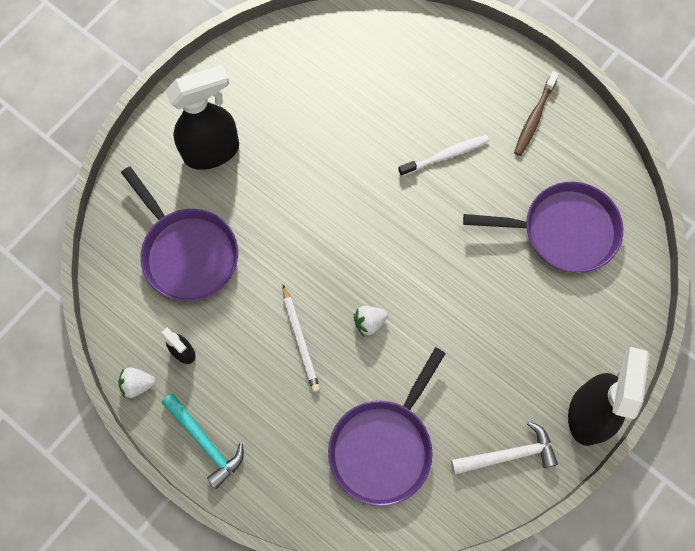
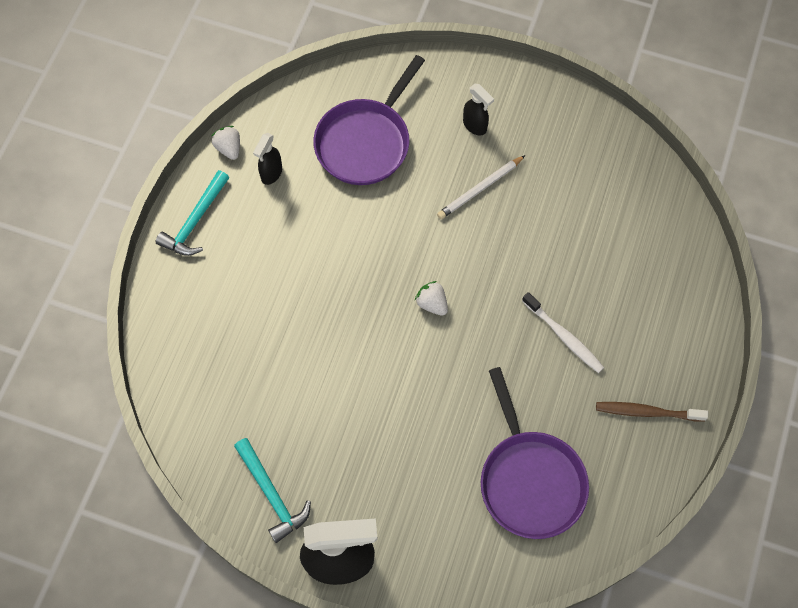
camera: 70 degrees right, 5 degrees down
(212, 151) = (475, 126): black spray bottle -> black spray bottle, size x0.48
(300, 340) = (318, 267): white pencil -> white pencil (480, 189)
(369, 322) = (358, 322): white strawberry -> white strawberry (432, 303)
(383, 446) = (241, 375): purple pan -> none
(508, 454) = (272, 494): white hammer -> turquoise hammer

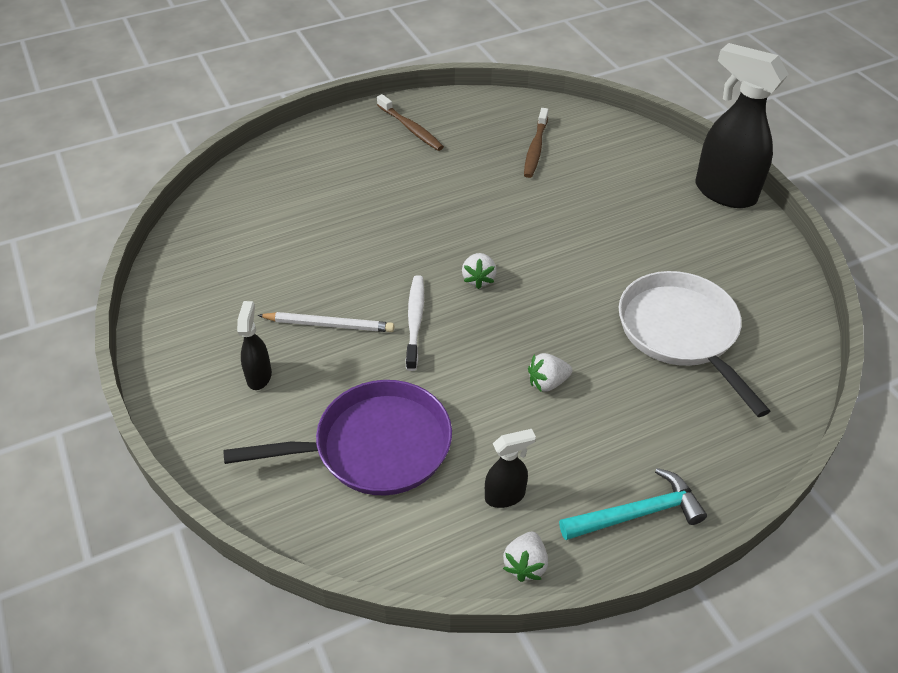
camera: 135 degrees left, 20 degrees down
(265, 374) = (681, 332): none -> white pan
(272, 494) = (747, 256): turquoise hammer -> none
(313, 261) = (547, 382): none -> white strawberry
(530, 480) = (535, 148): purple pan -> brown toothbrush
(564, 336) = (406, 194): white toothbrush -> white toothbrush (415, 321)

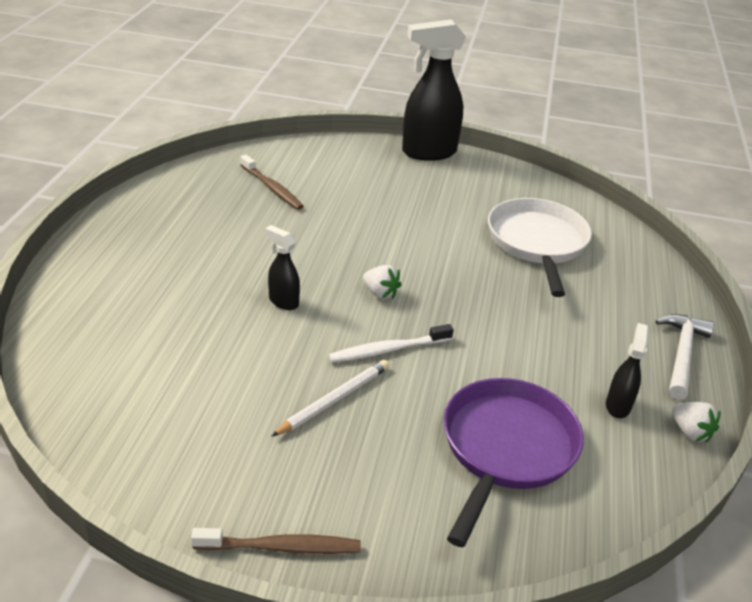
camera: 55 degrees left, 10 degrees down
(259, 376) = (348, 478): black spray bottle -> black spray bottle (283, 301)
(411, 128) = (151, 225): brown toothbrush -> brown toothbrush (281, 547)
(415, 321) = (388, 350): white toothbrush -> white toothbrush turned 60 degrees counterclockwise
(547, 382) = (525, 323): white strawberry -> none
(637, 513) = (682, 354): turquoise hammer -> white hammer
(681, 332) = (537, 243): white pan -> white pan turned 75 degrees clockwise

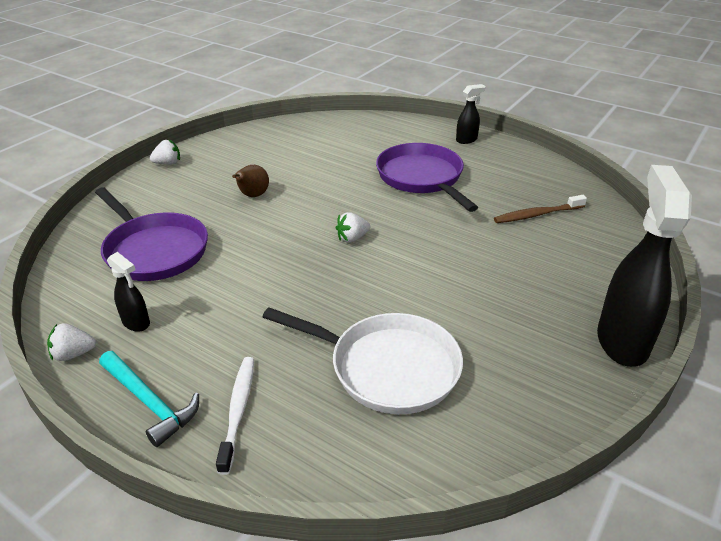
camera: 115 degrees right, 0 degrees up
(224, 265) = (422, 178): none -> purple pan
(281, 547) = (168, 163): brown toothbrush -> white strawberry
(283, 301) = (365, 194): black spray bottle -> black spray bottle (467, 140)
(334, 400) = (253, 195): white pencil -> brown pear
(388, 350) = (284, 226): white toothbrush -> white toothbrush (238, 410)
(682, 354) = (150, 402): white hammer -> turquoise hammer

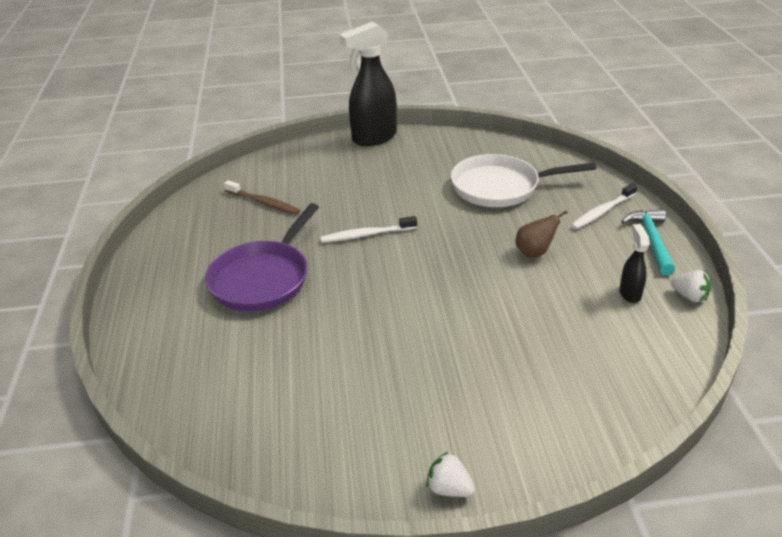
camera: 130 degrees left, 0 degrees up
(154, 250) = (570, 353): purple pan -> none
(253, 195) = (419, 359): brown pear -> brown pear (534, 252)
(352, 238) = (404, 263): white strawberry -> none
(387, 367) = (500, 187): white pan -> white pan turned 75 degrees counterclockwise
(416, 240) = (366, 235): none -> white toothbrush
(467, 140) = (147, 290): black spray bottle -> none

